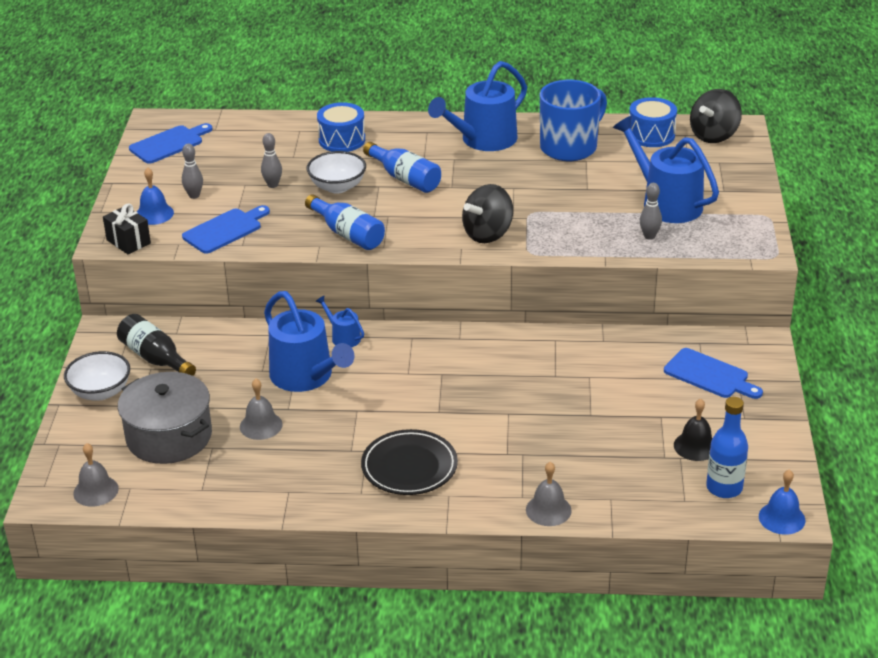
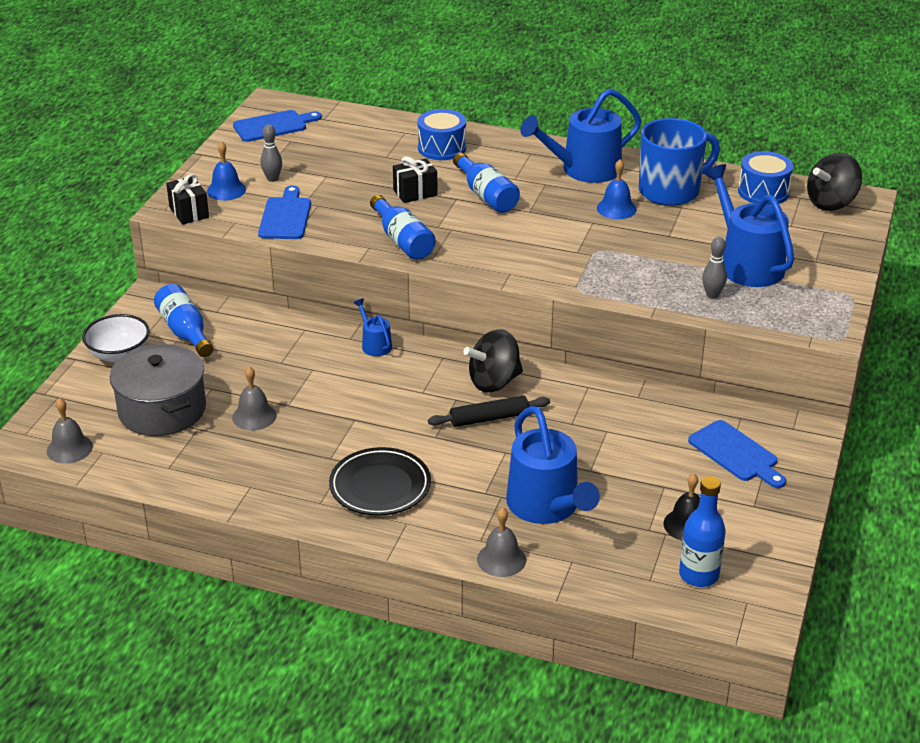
camera: 15 degrees right, 0 degrees up
(155, 358) = (185, 332): black bottle -> blue bottle
(225, 230) = (285, 216): blue cutting board -> blue cutting board turned 60 degrees counterclockwise
(273, 185) = (353, 181): grey bowling pin -> none
(306, 376) = (320, 376): blue watering can -> blue watering can (546, 506)
(337, 187) = (415, 193): white bowl -> black gift
(479, 385) = (489, 418): none -> black rolling pin
(488, 234) = (543, 264): black spinning top -> black spinning top (494, 382)
(781, 518) = (748, 620): blue bell -> blue bell (616, 208)

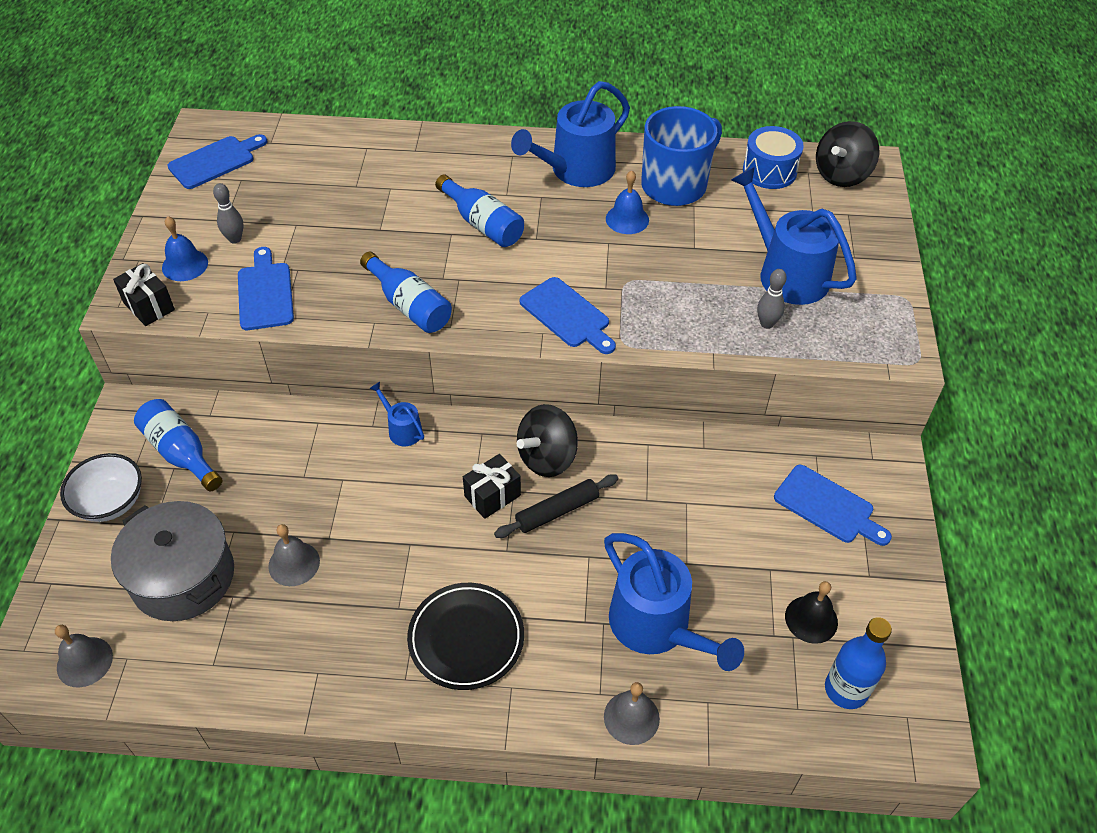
camera: 15 degrees left, 15 degrees up
(415, 193) = (403, 233): black gift -> black gift (492, 496)
(442, 148) = (414, 164): blue drum -> none
(536, 265) = (567, 315): none -> blue cutting board

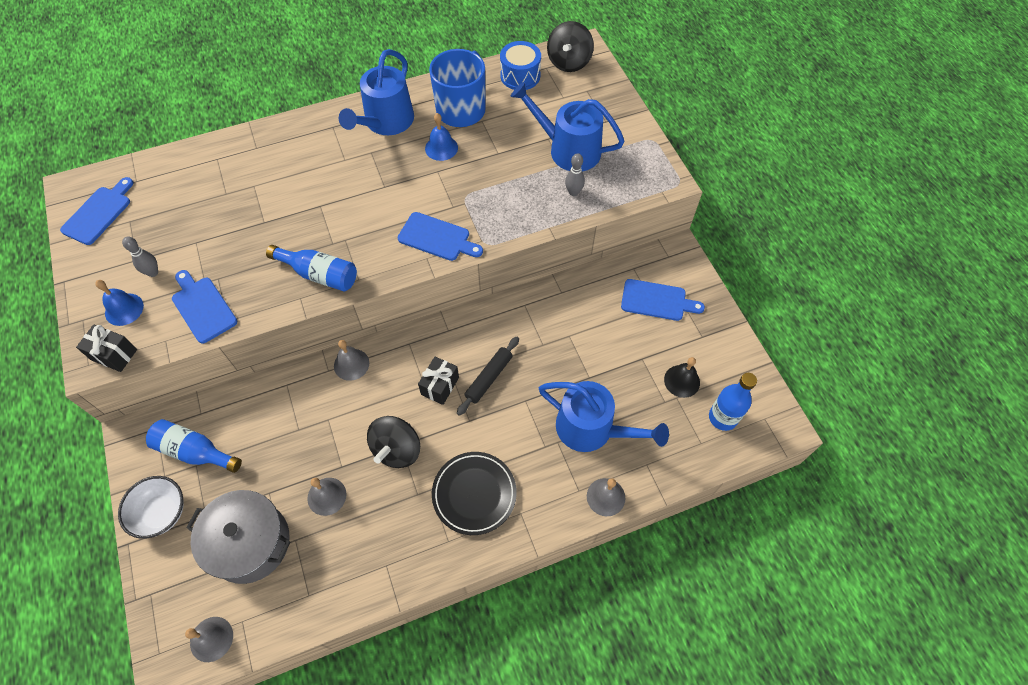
camera: 25 degrees left, 10 degrees up
(402, 429) = (351, 364): blue watering can -> grey bell
(482, 224) = (339, 189): blue bottle -> none
(547, 458) = (463, 342): black spinning top -> black spinning top (397, 449)

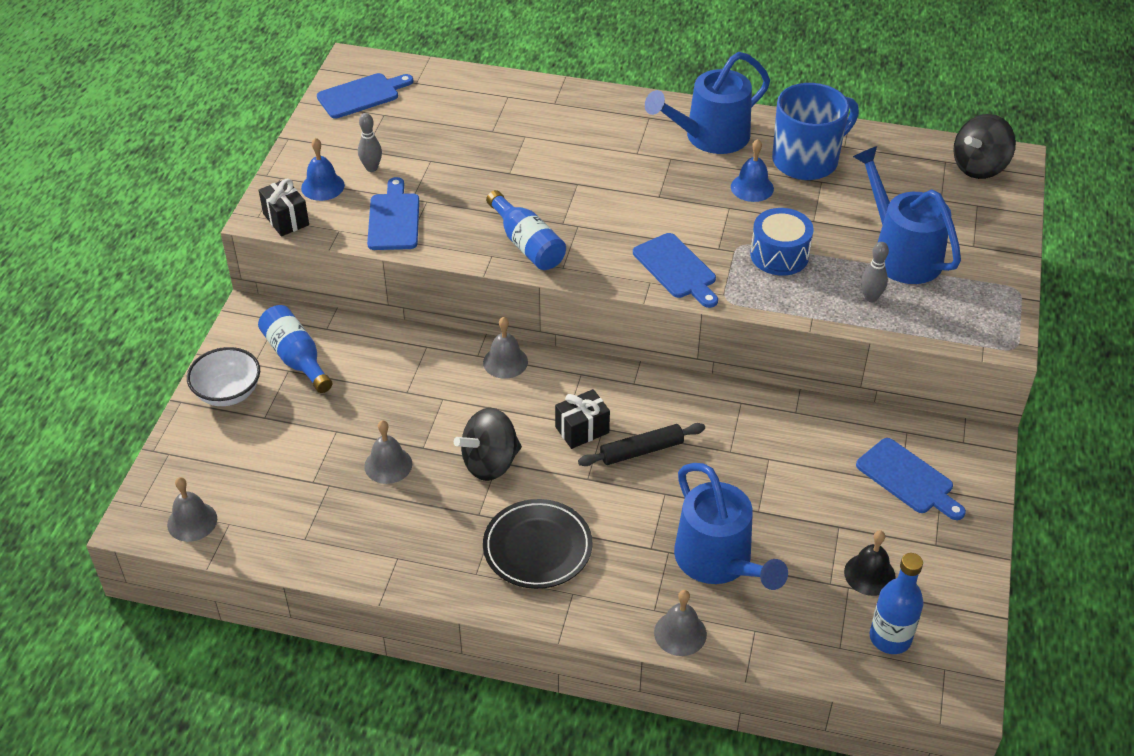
camera: 35 degrees right, 15 degrees down
(250, 543) = (286, 463): grey pot -> none
(520, 76) = (905, 156): blue drum -> blue drum (779, 255)

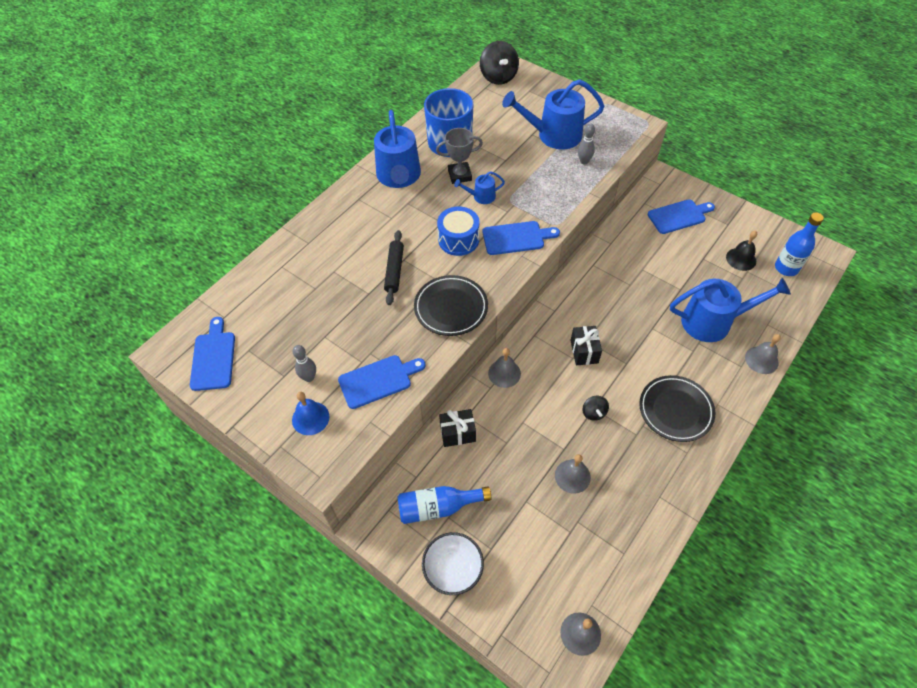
camera: 65 degrees left, 10 degrees up
(286, 219) = (336, 456): black gift -> black gift (457, 433)
(394, 219) = (378, 380): blue cutting board -> blue cutting board turned 135 degrees clockwise
(490, 463) = (593, 413): black spinning top -> black spinning top, size x0.53
(527, 244) = (451, 308): blue bottle -> black plate
(641, 450) = (613, 327): black rolling pin -> black rolling pin (394, 271)
(727, 217) = (481, 196): none -> blue watering can
(752, 187) = (460, 175): blue bell -> grey trophy
(779, 255) = (528, 186): blue drum -> blue drum (458, 240)

